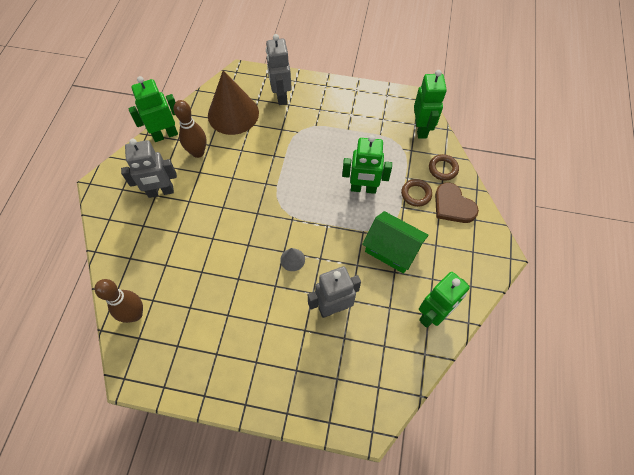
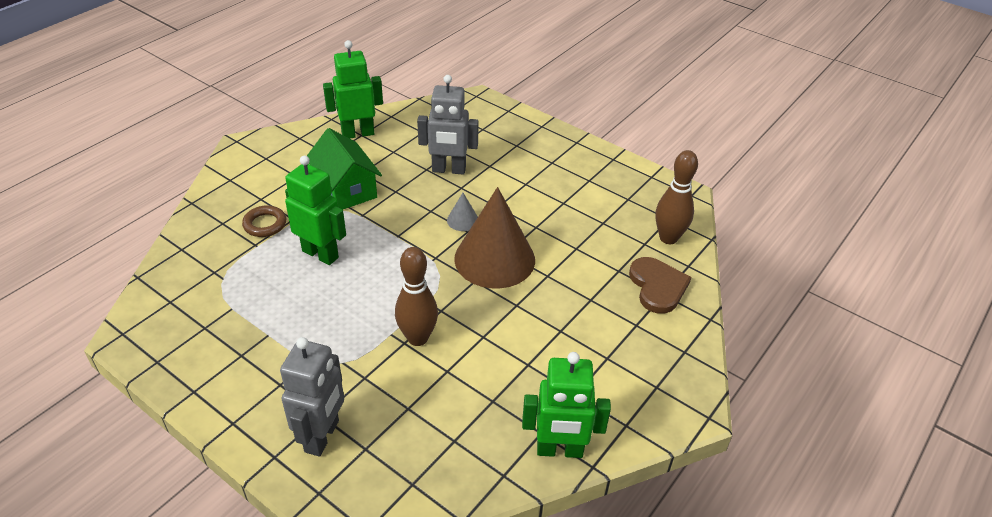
camera: 155 degrees left, 20 degrees down
(161, 192) = (597, 358): grey robot -> none
(198, 152) = (517, 395): brown bowling pin -> brown bowling pin (417, 338)
(233, 114) = (424, 438): brown cone -> brown cone (494, 259)
(421, 129) = (170, 291): green robot -> none
(443, 169) = (202, 236): brown ring -> none
(453, 205) = (237, 199): brown heart -> brown heart (657, 286)

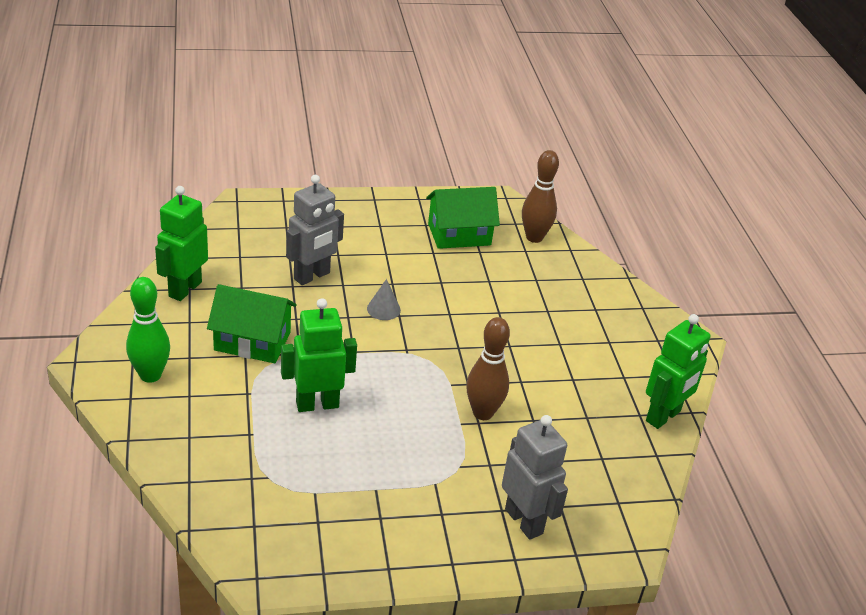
camera: 50 degrees left, 5 degrees down
(259, 173) = (150, 375): none -> green bowling pin
(265, 224) = (230, 413): brown ring -> none
(494, 259) = (449, 323): brown cone -> none
(605, 201) = (459, 234): none -> green house
(657, 286) = (573, 275): brown heart -> none

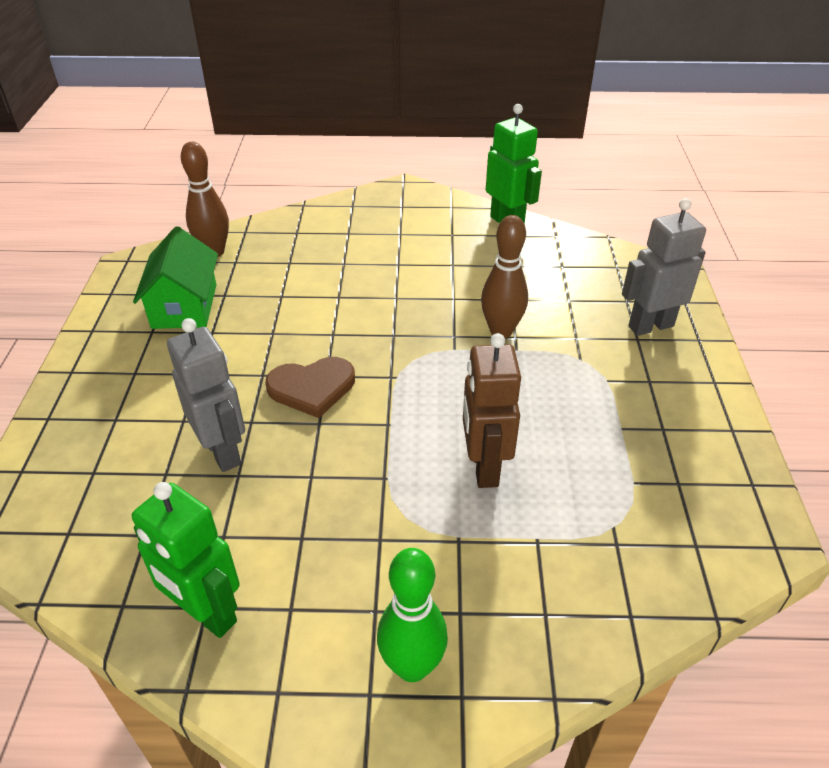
camera: 75 degrees left, 5 degrees up
(252, 341) = (352, 528): green house -> none
(317, 404) = (484, 467): green robot -> brown robot
(383, 309) = (312, 388): grey cone -> brown heart

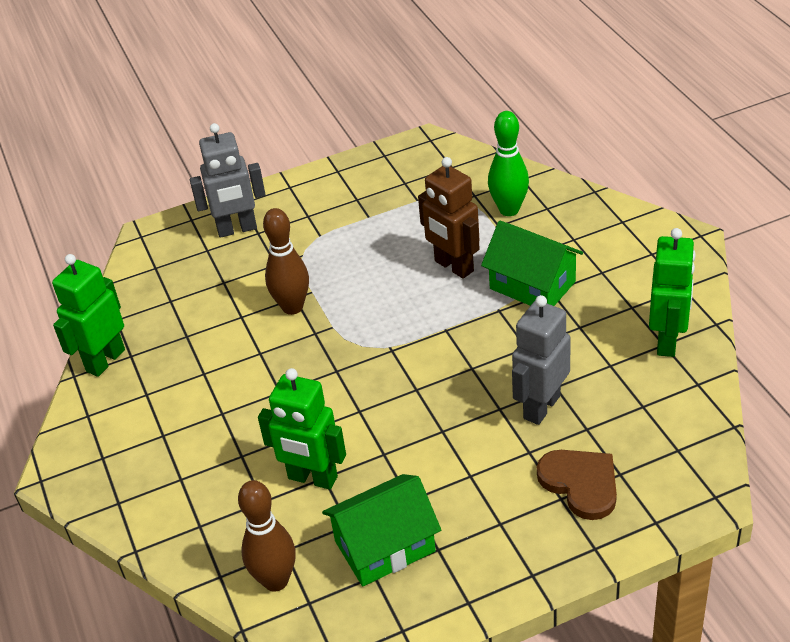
camera: 110 degrees left, 0 degrees up
(285, 290) = (312, 478): none -> green robot
(312, 388) = (437, 390): brown heart -> brown heart (580, 483)
(401, 525) = (532, 285): none -> green house
(412, 666) = (622, 244): green bowling pin -> green bowling pin (509, 210)
(484, 467) = (453, 266): brown robot -> brown robot turned 75 degrees clockwise
(650, 326) = (237, 229): grey robot -> grey robot turned 60 degrees counterclockwise

